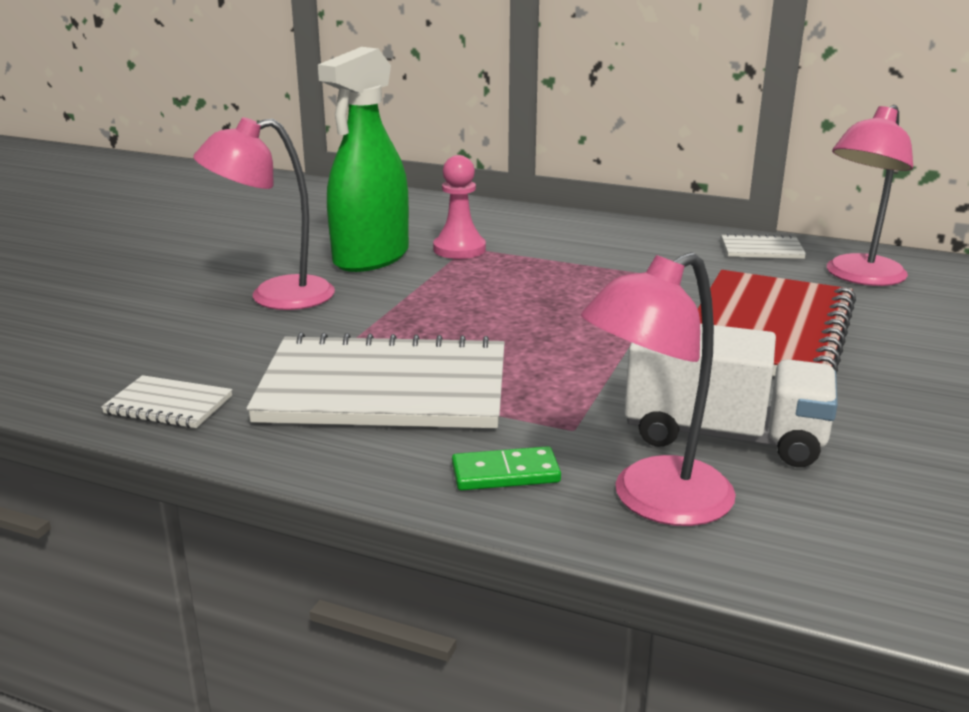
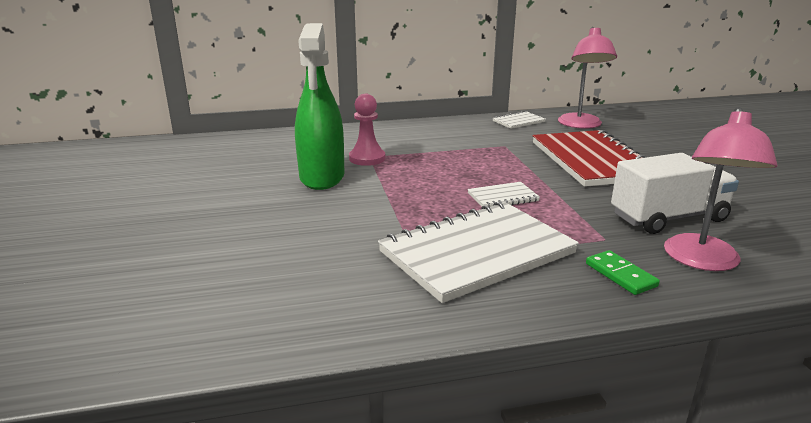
camera: 35 degrees left, 0 degrees up
(169, 405) = (364, 314): white notebook -> white notebook (502, 197)
(275, 297) = (303, 219): pink lamp -> none
(505, 473) = (620, 275): green domino -> green domino turned 75 degrees counterclockwise

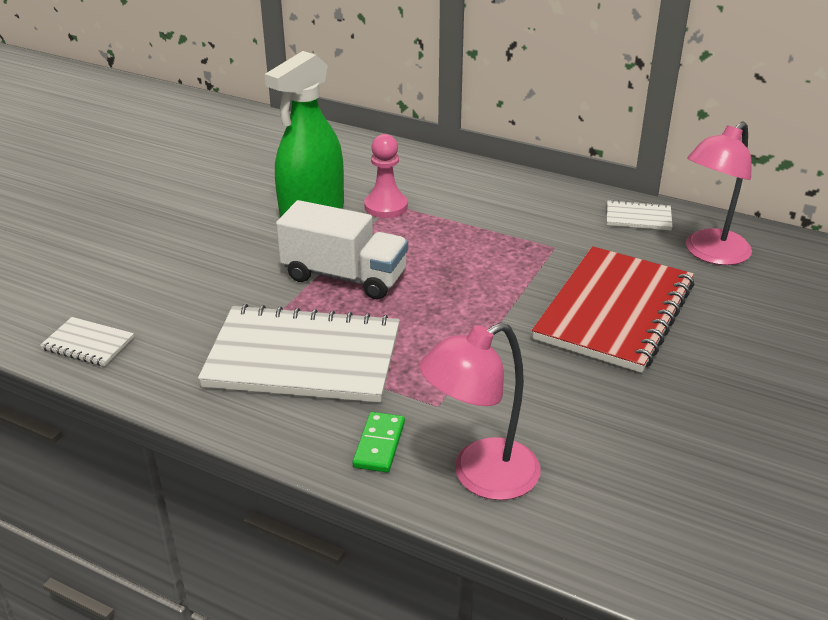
camera: 40 degrees right, 10 degrees up
(502, 197) = (430, 312): white notebook -> white notebook (88, 344)
(668, 218) = (548, 418): white truck -> white truck (344, 276)

